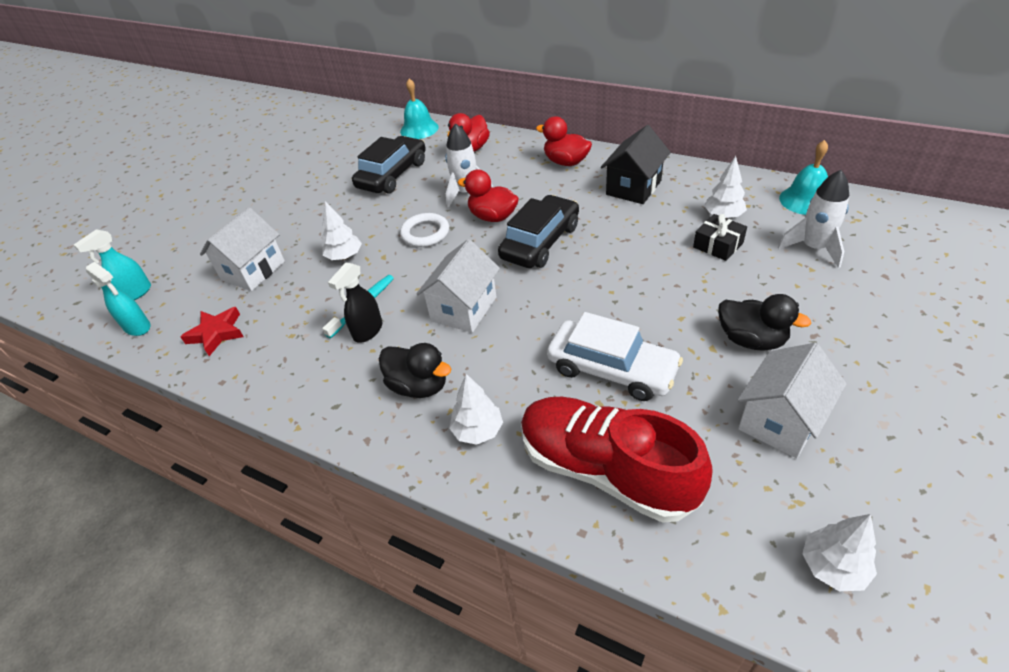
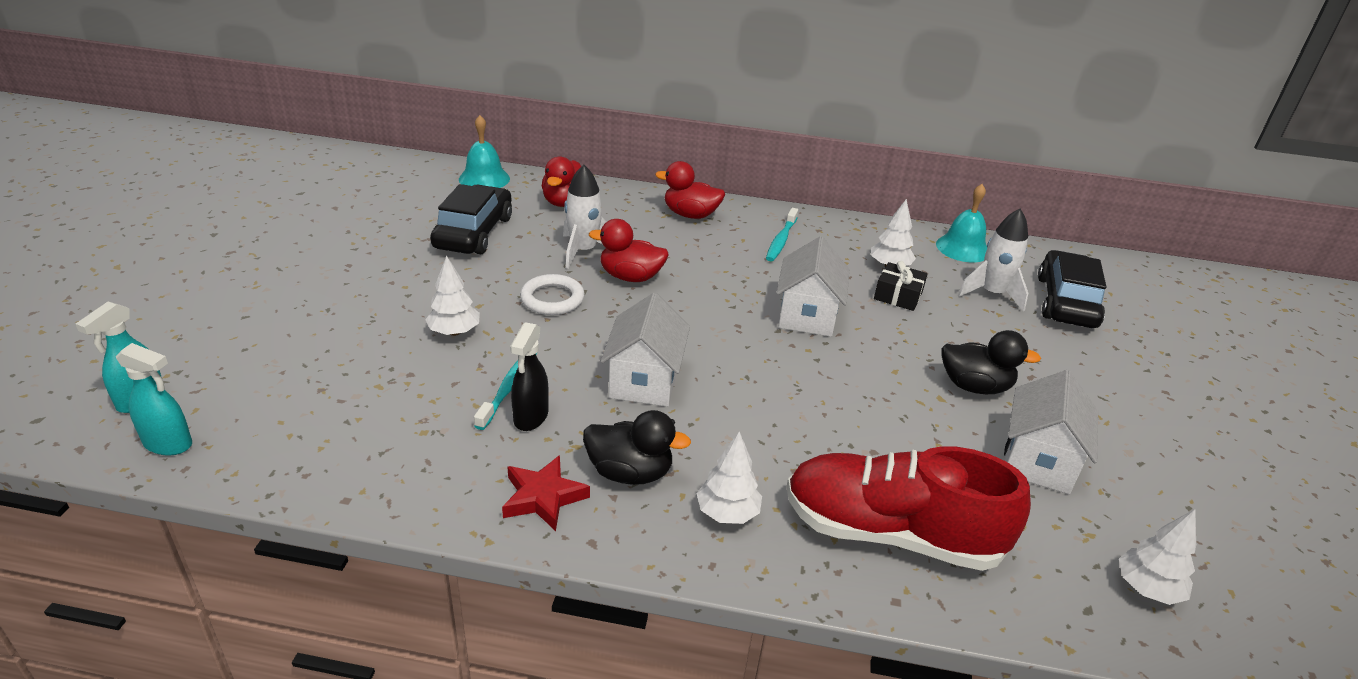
camera: 25 degrees left, 10 degrees down
(216, 333) = (306, 440): red star -> red star (543, 497)
(253, 271) = (324, 357): white house -> white house (807, 315)
(540, 242) = (702, 302): black car -> black car (1066, 302)
(612, 369) = (847, 429): white car -> none
(633, 187) = (781, 240): black house -> turquoise toothbrush

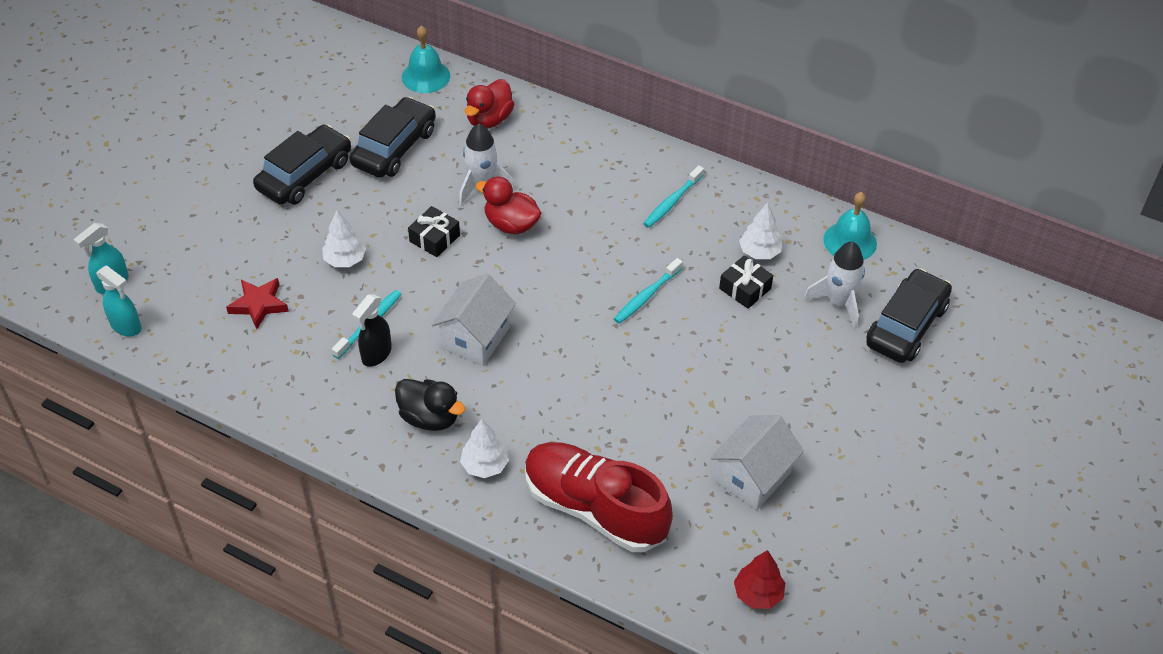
camera: 20 degrees right, 15 degrees up
(378, 265) = (305, 175): none -> black car
(543, 497) = (362, 424): red star -> red star (259, 305)
(552, 299) = (434, 238): white ring -> black gift
(690, 215) = (601, 154): red duck -> none
(807, 315) = (646, 296): white house -> turquoise toothbrush
(974, 386) = (749, 398): black duck -> none
(1147, 588) = (758, 594): white tree -> red tree

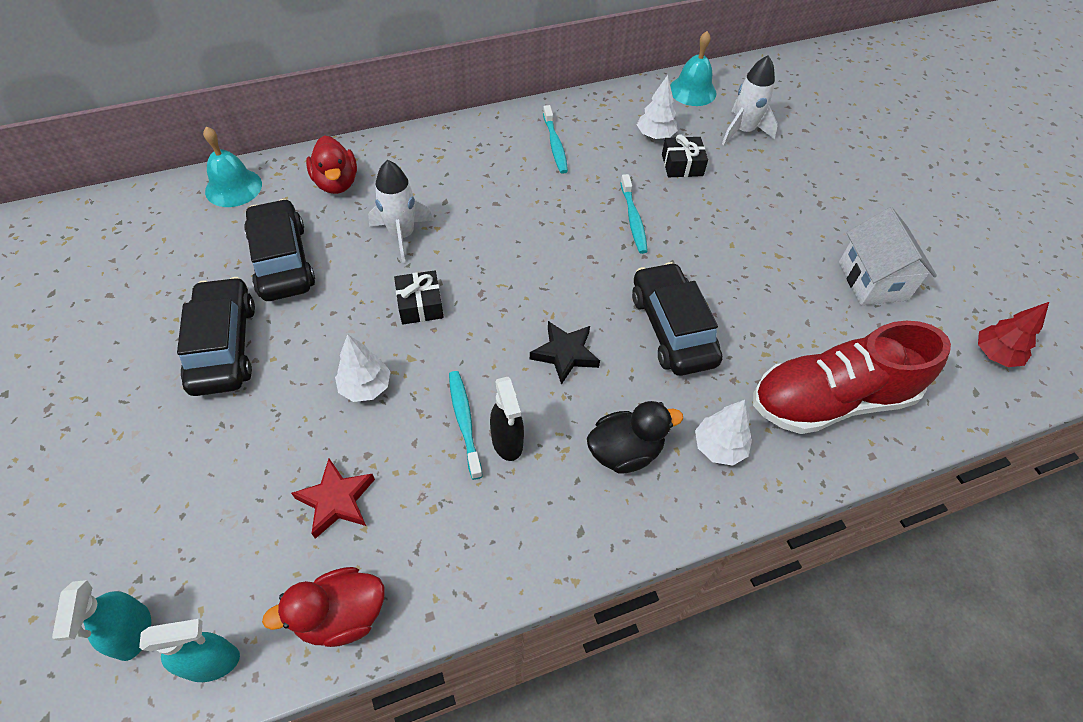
camera: 50 degrees left, 5 degrees up
(475, 338) = (565, 354): white house -> black star
(511, 224) = (466, 246): red duck -> red duck (341, 615)
(906, 325) = (795, 116): black car -> black car (672, 328)

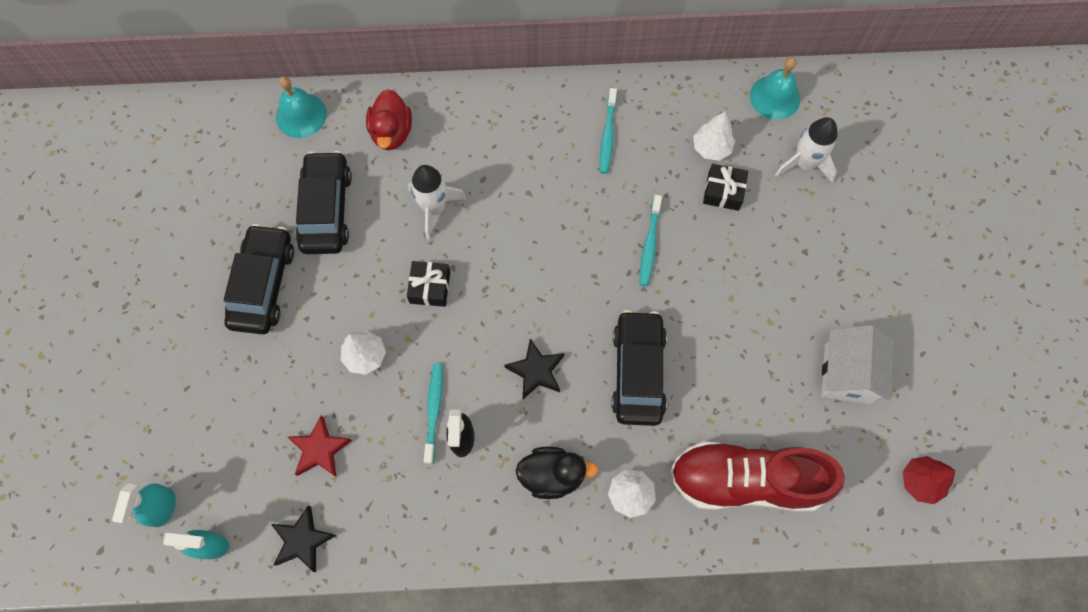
camera: 20 degrees right, 15 degrees up
(341, 615) = (303, 540): red duck -> black star

